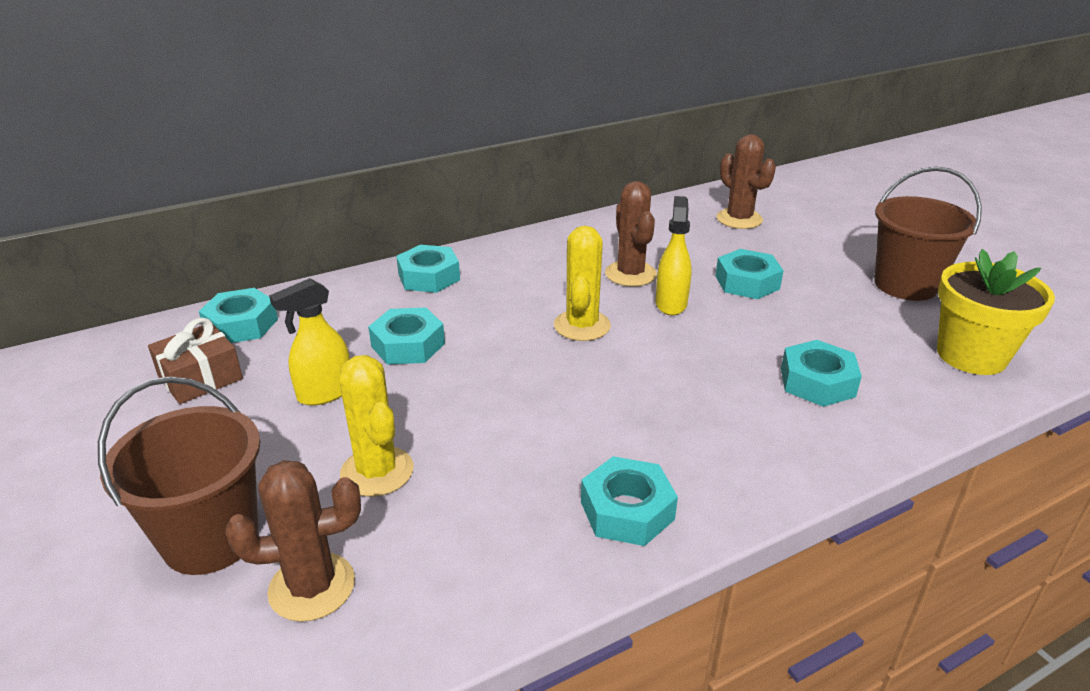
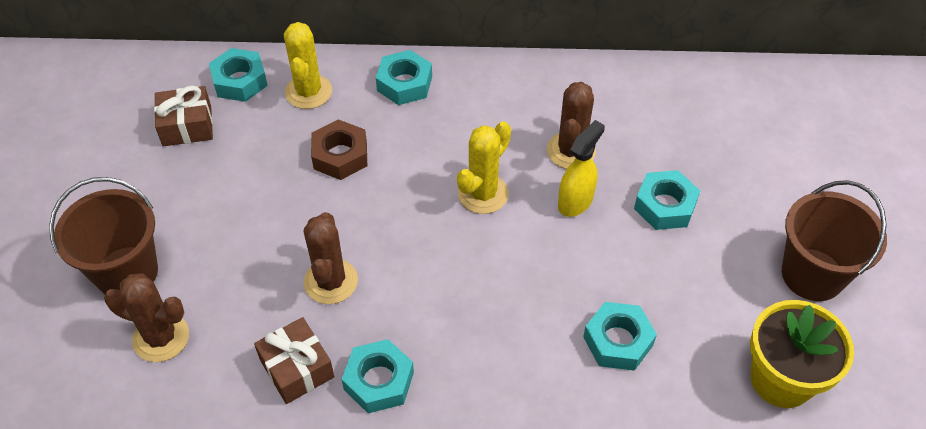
camera: 30 degrees right, 20 degrees up
(324, 393) = (256, 179): yellow spray bottle -> none
(377, 471) = (247, 267): yellow cactus -> yellow cactus (308, 92)
(408, 345) = (340, 155): turquoise nut -> brown nut
(521, 540) = (297, 368): none -> brown gift
(739, 219) = (736, 120): brown cactus -> brown cactus (331, 281)

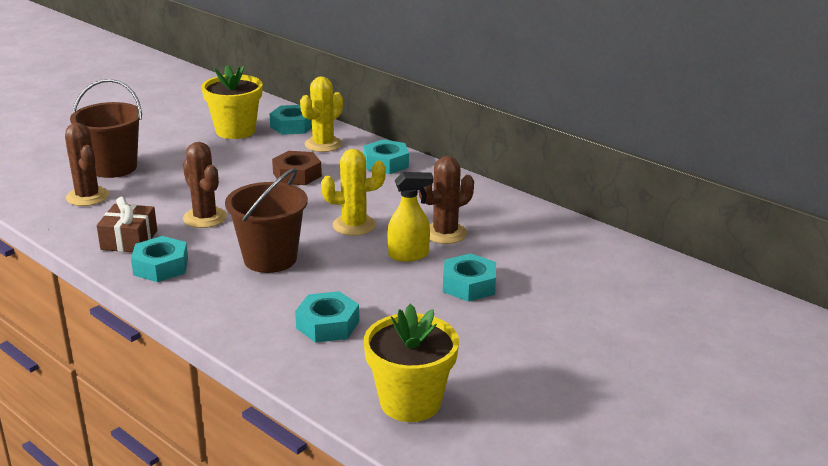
camera: 40 degrees right, 25 degrees down
(187, 126) = (235, 131): brown gift -> yellow flower pot
(331, 281) = (205, 218): brown cactus -> brown cactus turned 75 degrees counterclockwise
(812, 274) = (526, 368): brown bucket -> brown bucket (270, 259)

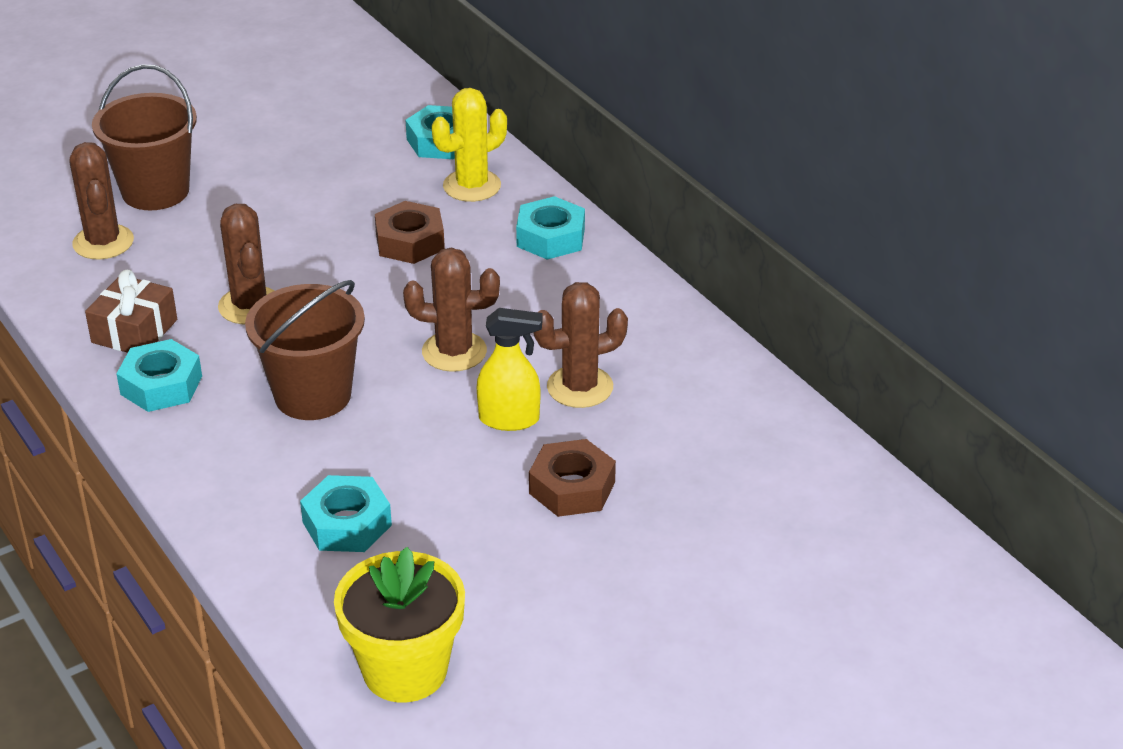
camera: 15 degrees right, 10 degrees up
(235, 131) = (352, 140): yellow flower pot -> none
(354, 225) = (454, 352): yellow cactus -> brown cactus
(469, 285) = (572, 487): turquoise nut -> brown nut

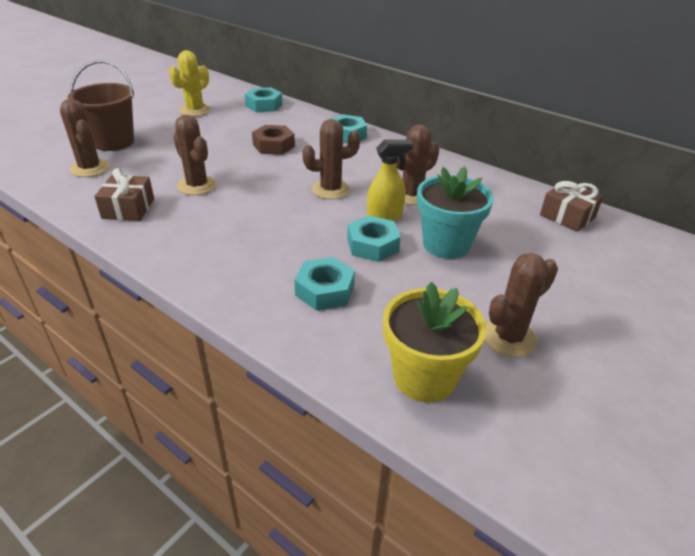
camera: 20 degrees left, 0 degrees up
(161, 385) = (159, 234): turquoise nut -> turquoise nut (372, 245)
(313, 395) = (260, 223): brown bucket -> none
(472, 186) = (291, 120): yellow cactus -> yellow cactus (195, 110)
(556, 647) = (508, 337): none -> brown cactus
(572, 487) = (446, 244): brown nut -> turquoise flower pot
(815, 478) = (567, 216): none -> brown gift

